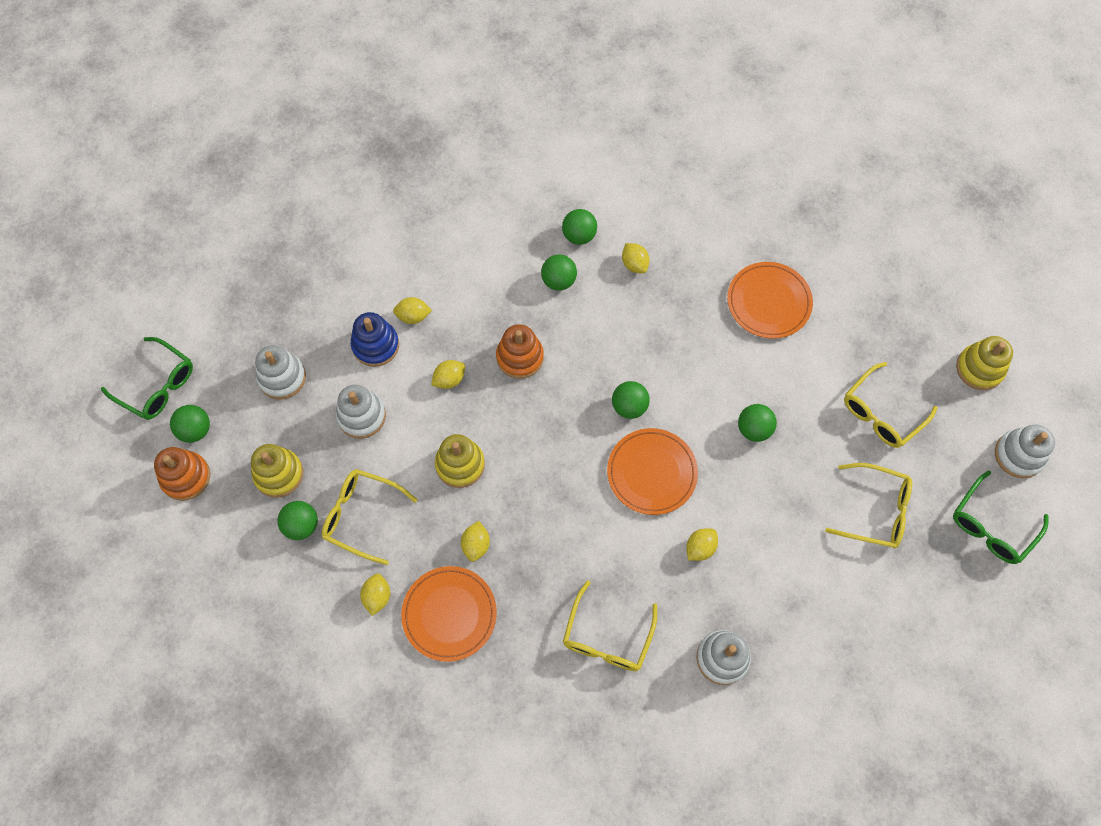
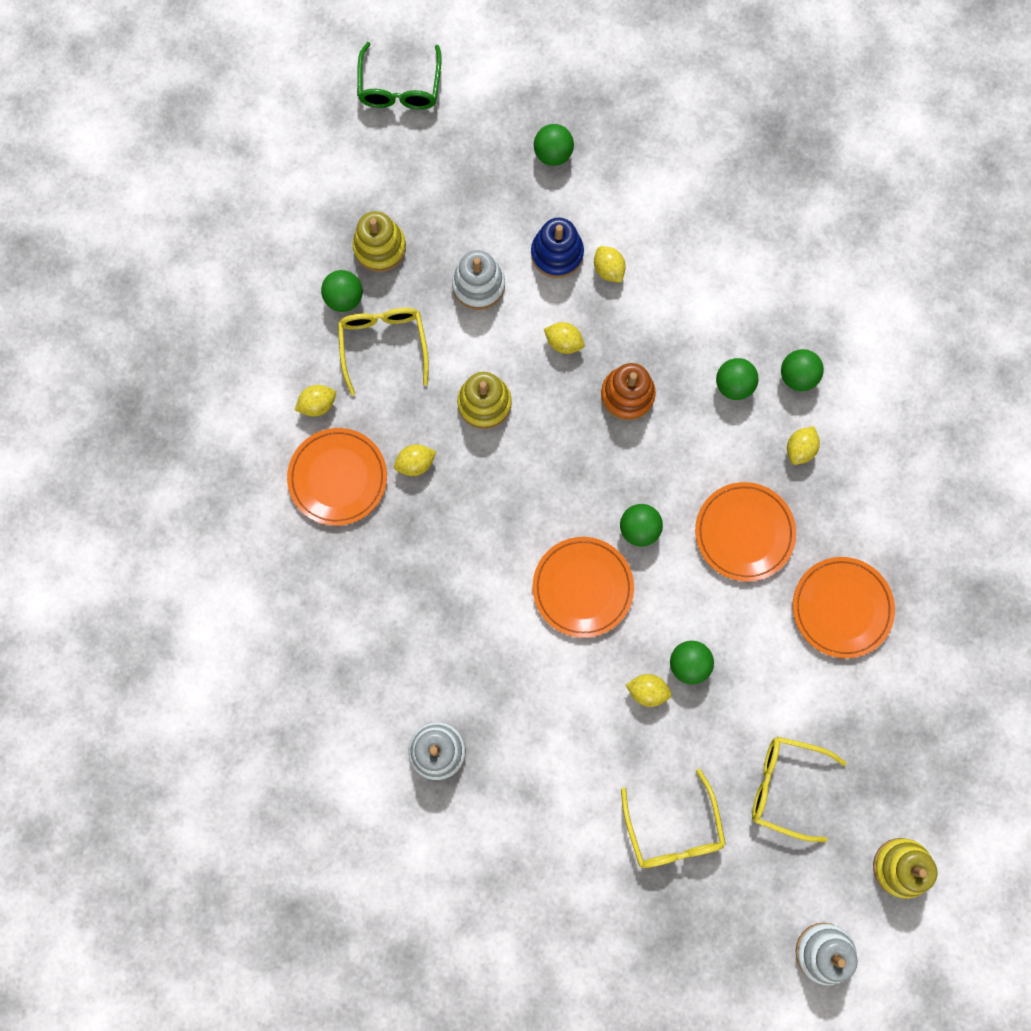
camera: 60 degrees right, 10 degrees up
(186, 477) = (330, 170): orange stacking toy -> none
(195, 430) = (378, 149): green ball -> green ball (553, 154)
(282, 377) = (473, 190): white stacking toy -> none
(607, 637) = (397, 632): yellow glasses -> none
(675, 335) = (744, 532): none -> orange plate
(700, 548) = (533, 674): yellow lemon -> yellow lemon (647, 691)
(991, 526) = (726, 957): green glasses -> none

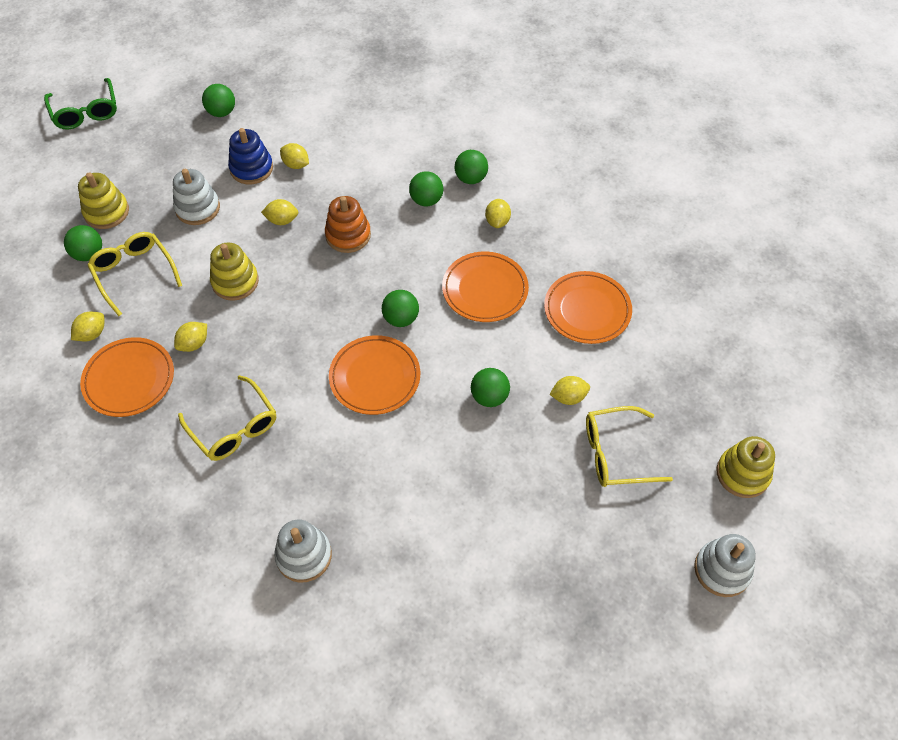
camera: 25 degrees left, 20 degrees down
(647, 691) = (465, 431): yellow lemon -> yellow lemon (568, 397)
(673, 829) = (542, 528): yellow glasses -> yellow glasses (234, 427)

